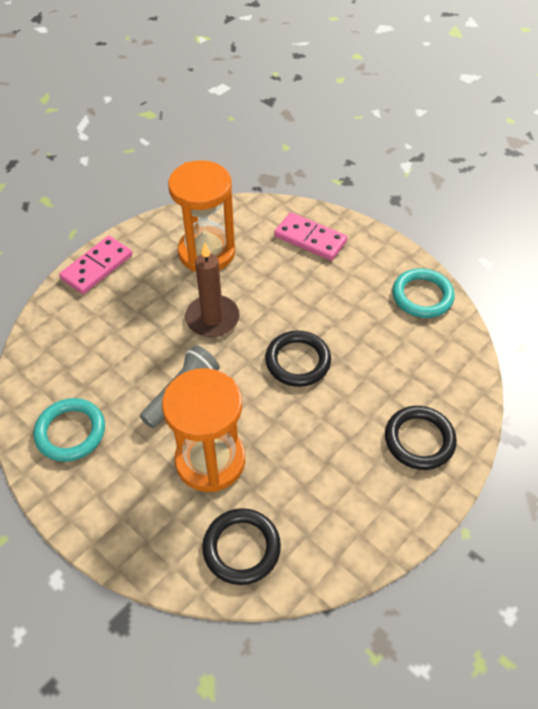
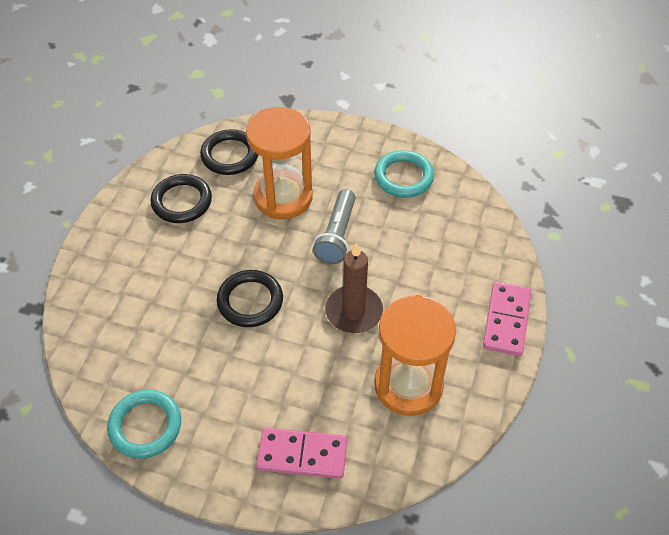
camera: 155 degrees right, 0 degrees up
(419, 440) = (116, 273): black ring -> black ring (182, 201)

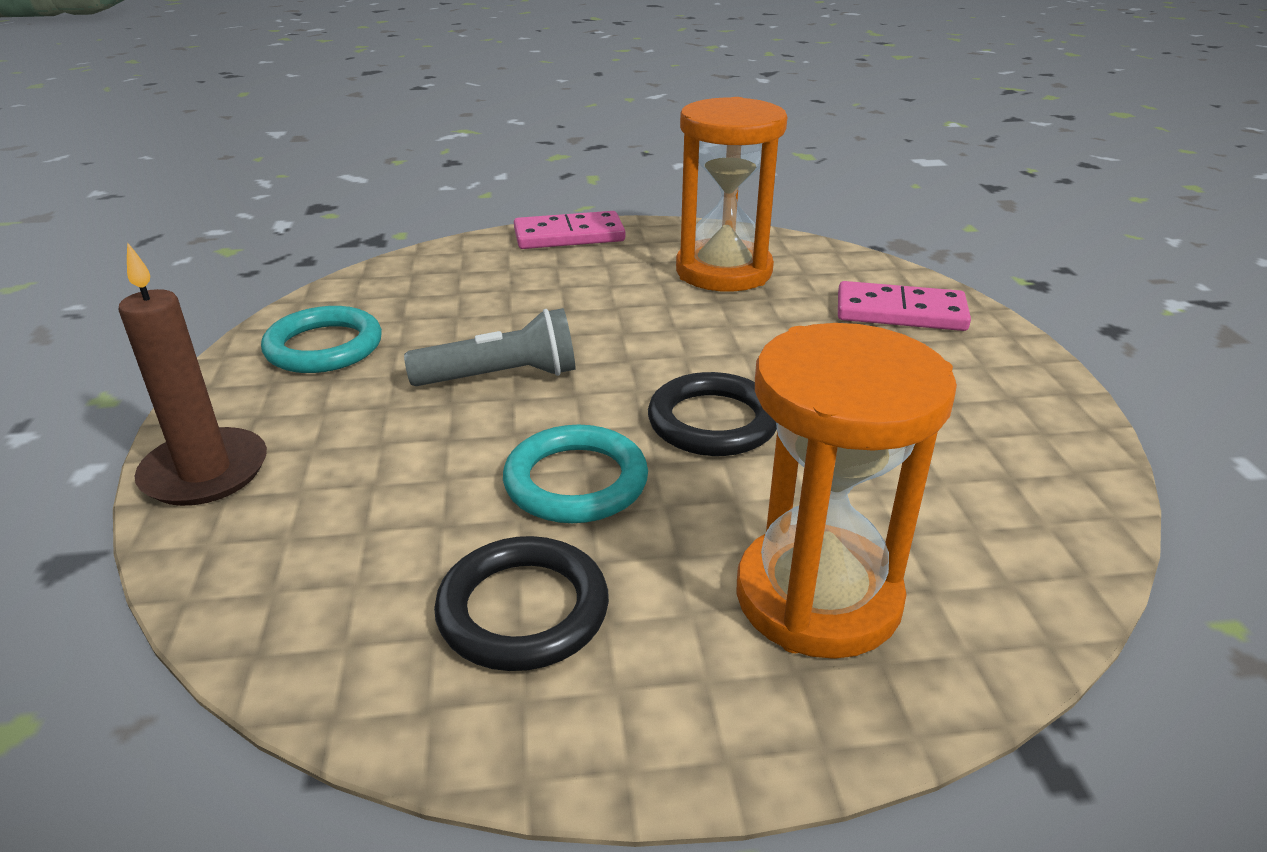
camera: 115 degrees left, 20 degrees down
(145, 426) = (1045, 447): turquoise ring -> turquoise ring (576, 481)
(230, 155) = (321, 584): black ring -> none
(283, 197) = (433, 460): orange hourglass -> orange hourglass (817, 597)
(302, 454) = (900, 312): pink domino -> pink domino turned 60 degrees counterclockwise
(354, 311) = (646, 328): brown candle -> brown candle (205, 472)

